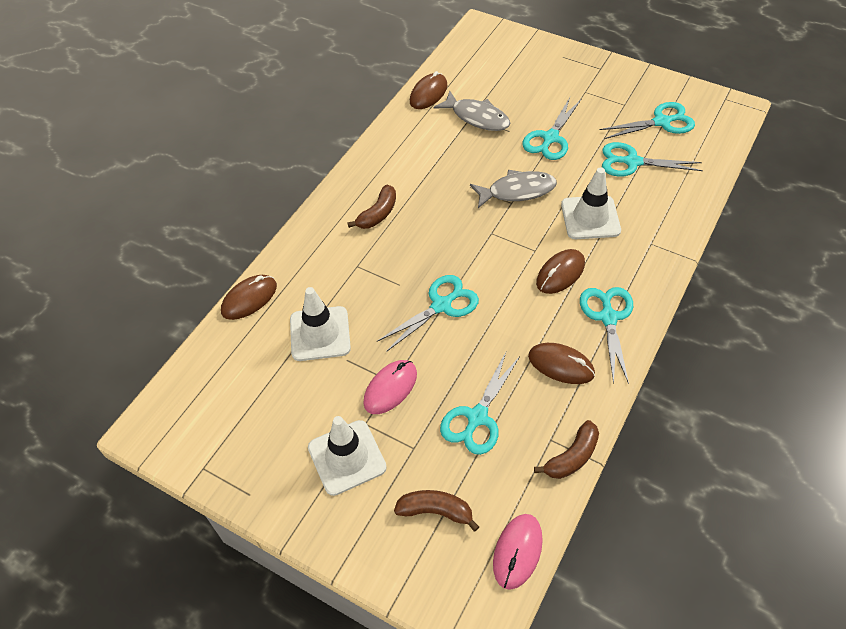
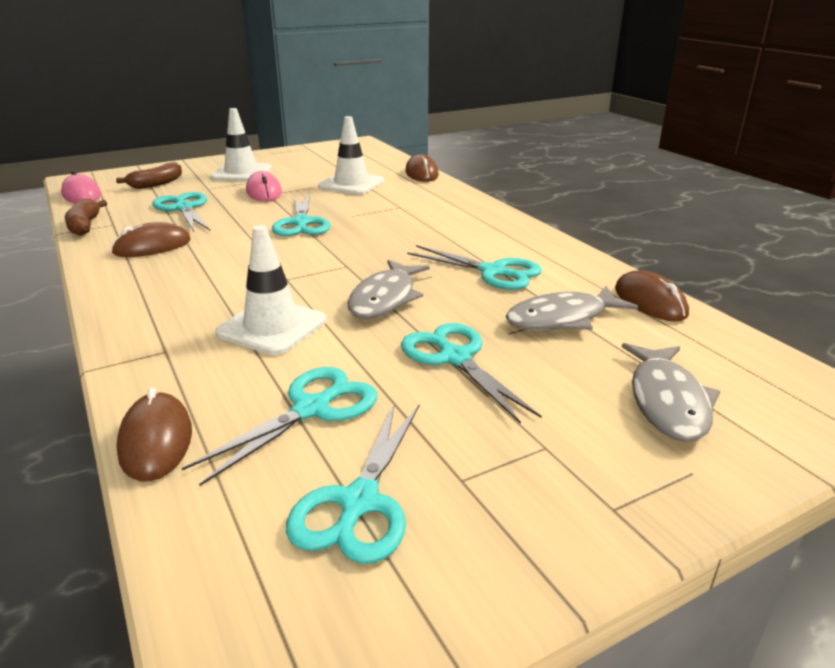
camera: 120 degrees right, 25 degrees down
(378, 214) = (452, 226): brown banana -> none
(522, 70) = (667, 401): none -> grey fish
(560, 273) = (235, 280): brown mouse -> brown mouse (156, 441)
(608, 317) = (143, 283): turquoise scissors -> turquoise scissors (493, 272)

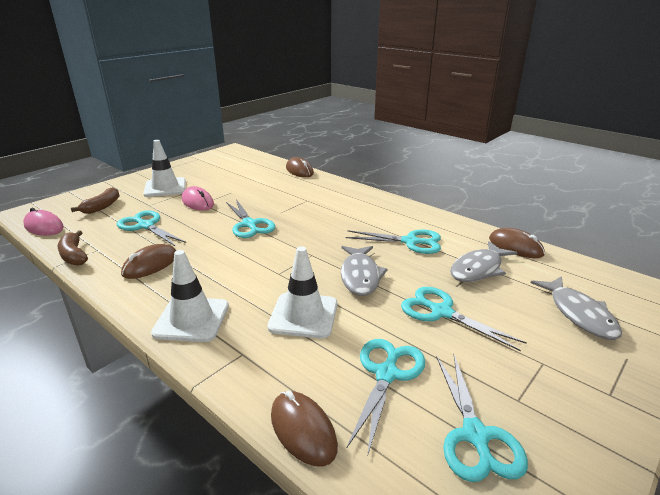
camera: 20 degrees left, 0 degrees up
(351, 184) = (257, 186): white traffic cone -> white traffic cone (191, 319)

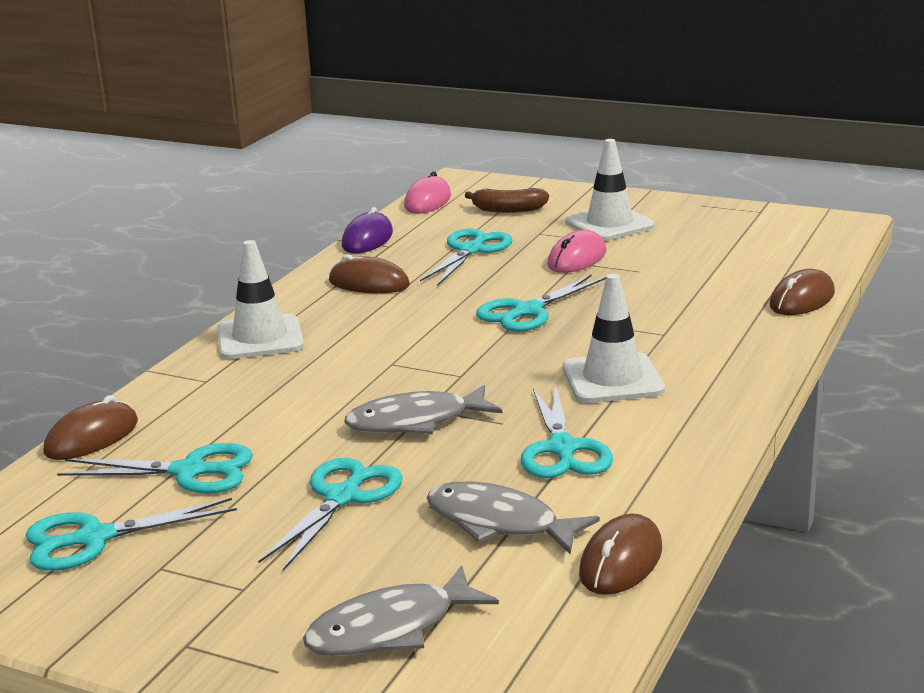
camera: 75 degrees right, 5 degrees down
(74, 255) = (367, 239): brown banana -> purple mouse
(303, 315) = (294, 399): white traffic cone -> white traffic cone (612, 379)

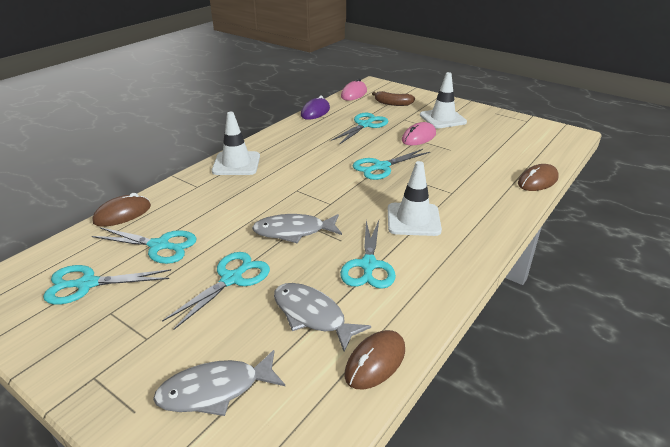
camera: 10 degrees right, 10 degrees up
(369, 283) = (305, 138): brown mouse -> none

